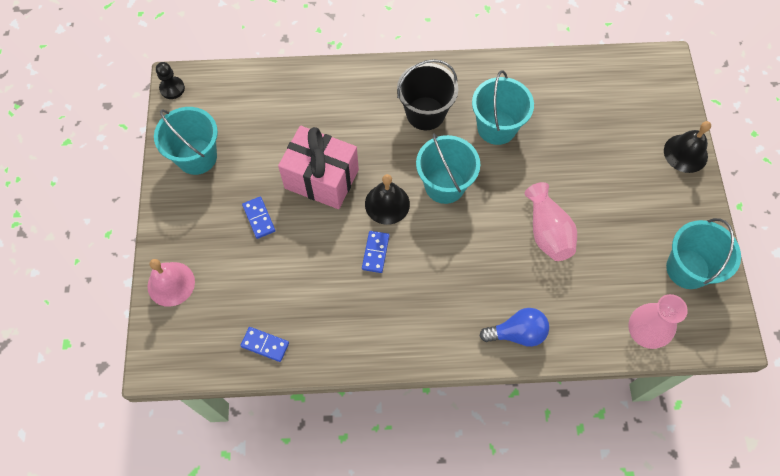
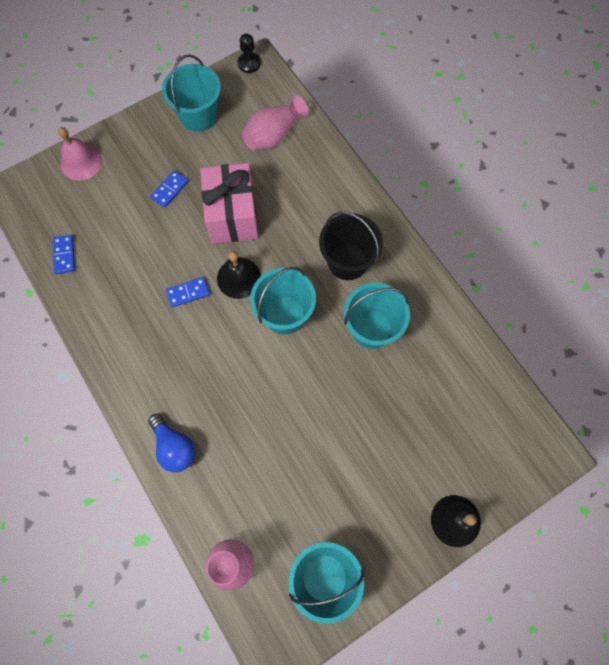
camera: 60 degrees right, 5 degrees up
(547, 232) = (289, 426): pink vase -> pink vase (273, 135)

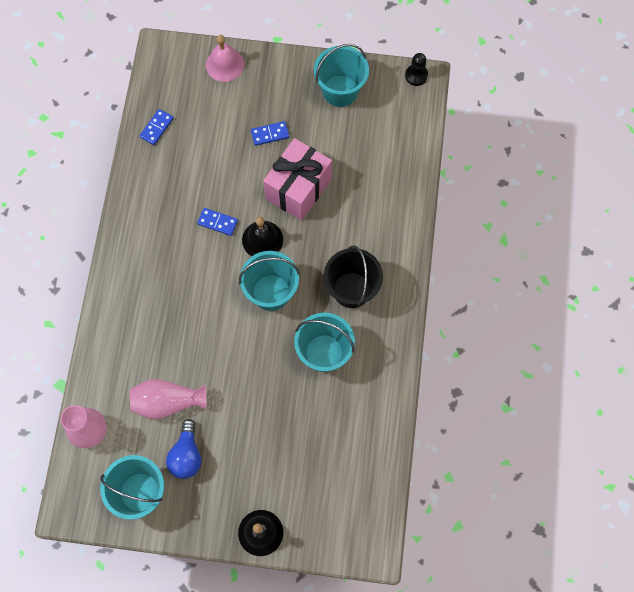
camera: 40 degrees right, 0 degrees up
(174, 447) = (118, 324): blue light bulb -> blue light bulb (186, 455)
(273, 135) = (384, 148): pink vase -> pink vase (167, 402)

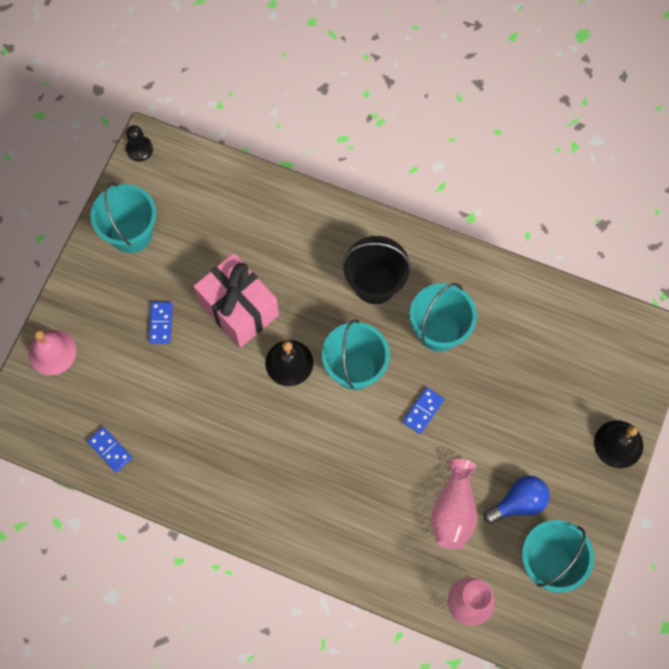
camera: 75 degrees left, 0 degrees up
(186, 455) = (518, 503): blue light bulb -> blue light bulb turned 45 degrees counterclockwise
(217, 222) = (253, 407): blue domino -> blue domino (423, 411)

